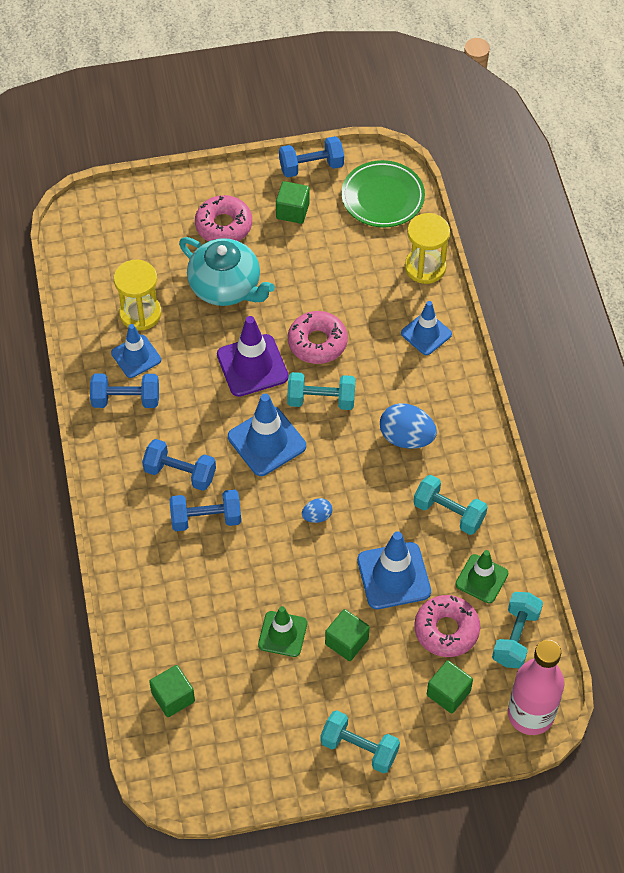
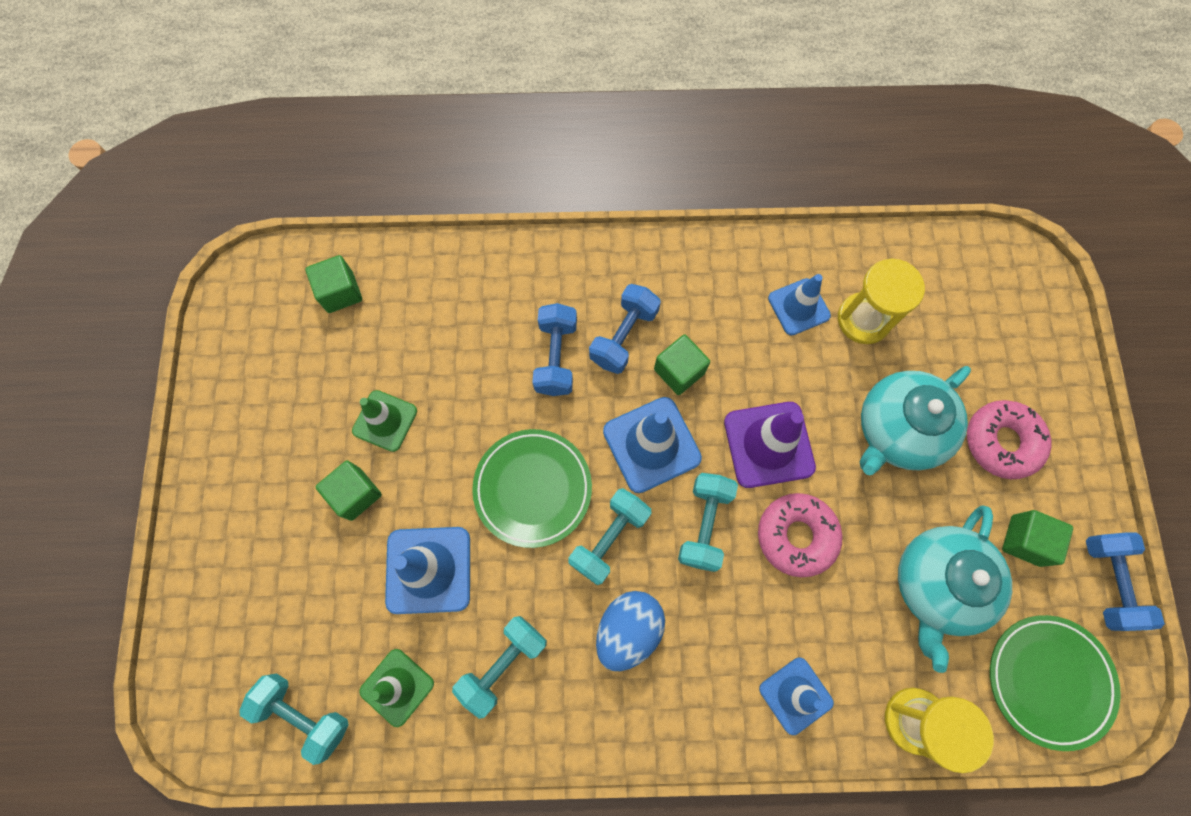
camera: 100 degrees right, 15 degrees up
(126, 399) = (737, 288): blue dumbbell -> none
(317, 516) = (533, 488): blue egg -> green plate
(333, 259) = (937, 584): none -> turquoise teapot
(359, 748) = (219, 483): turquoise dumbbell -> turquoise dumbbell (609, 538)
(446, 630) = (338, 622): pink donut -> none
(448, 693) = (254, 606): green cube -> green cube (679, 371)
(530, 714) = (195, 708): pink bottle -> none

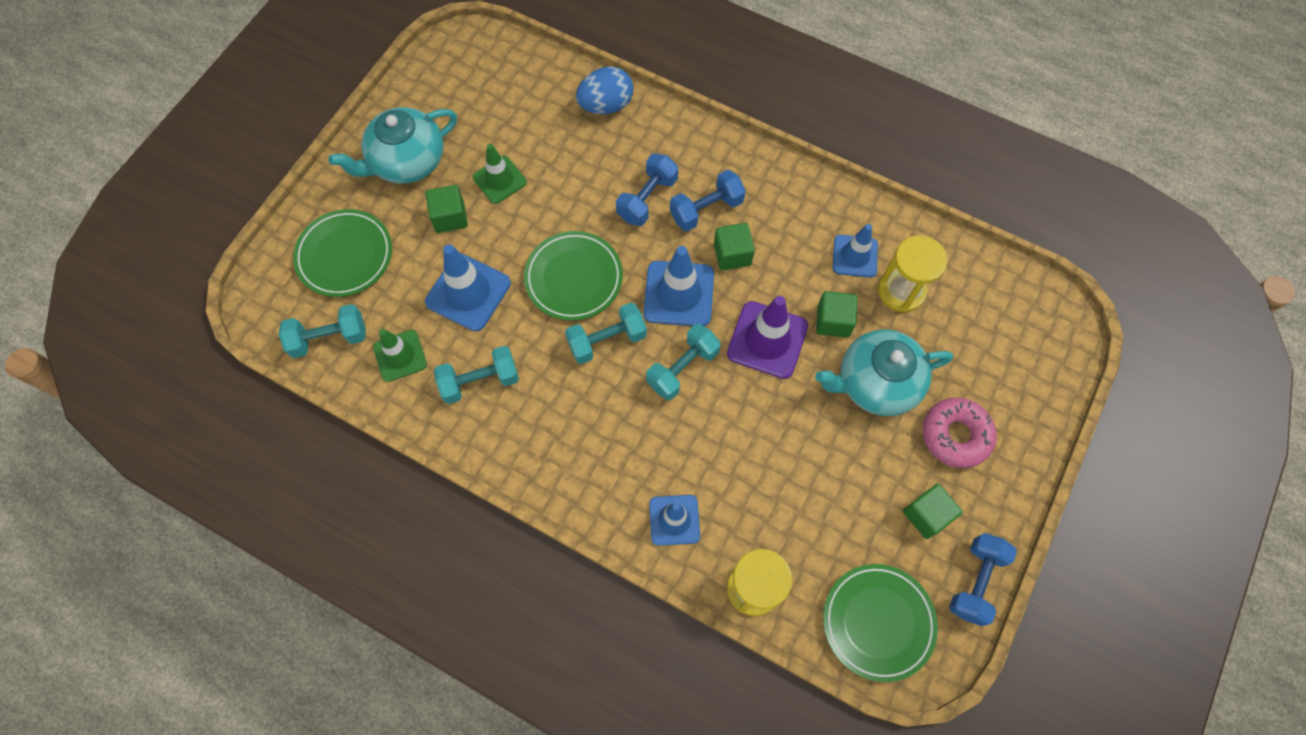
camera: 30 degrees right, 5 degrees down
(262, 606) = (345, 255): none -> green plate
(303, 714) = (329, 338): turquoise dumbbell -> turquoise dumbbell turned 75 degrees counterclockwise
(340, 292) = (522, 80): green cube -> green cube (833, 321)
(628, 629) = (581, 408): blue egg -> blue egg (606, 105)
(796, 536) = (747, 413): pink donut -> none
(937, 584) = (834, 506): turquoise teapot -> turquoise teapot (407, 161)

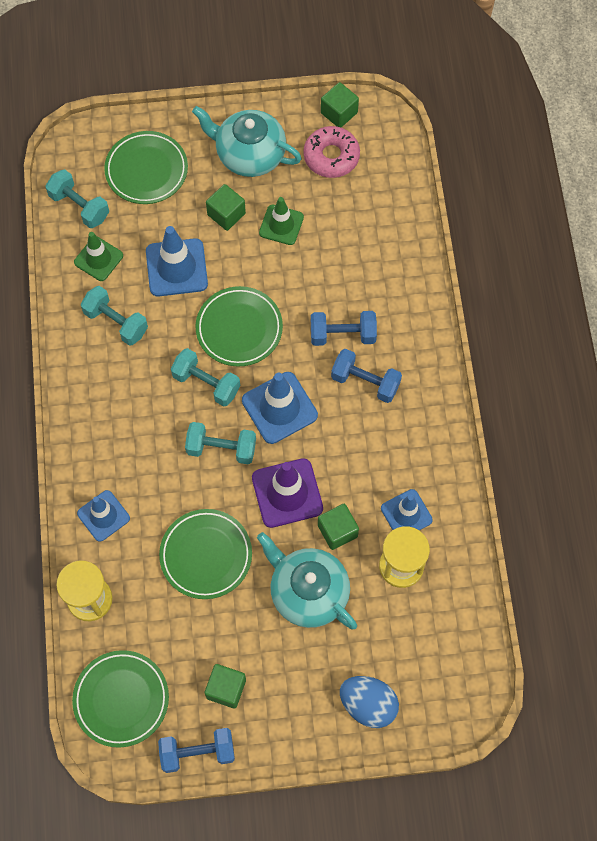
camera: 55 degrees right, 0 degrees up
(606, 105) = (402, 252): blue egg -> blue egg (368, 705)
(732, 254) = (340, 424): green cube -> green cube (339, 113)
(780, 449) = (206, 555): none -> green plate
(955, 435) = (305, 675): pink donut -> pink donut (331, 156)

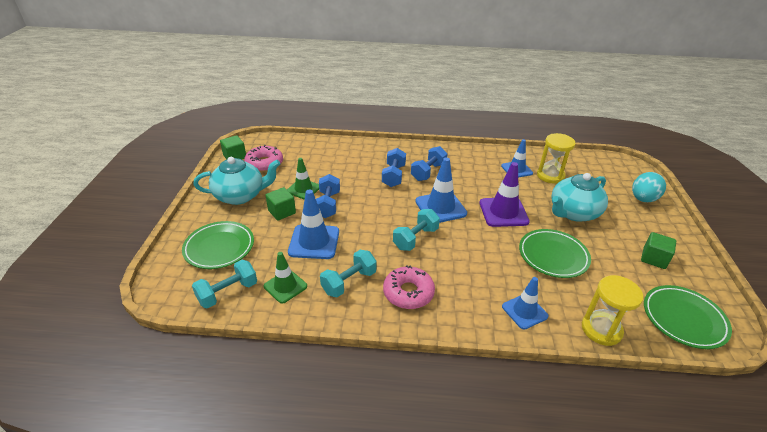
camera: 80 degrees left, 30 degrees down
(111, 388) = (408, 293): none -> pink donut
(197, 752) = (708, 279): blue dumbbell -> blue dumbbell (328, 205)
(221, 449) = (468, 238): turquoise dumbbell -> none
(239, 328) = (376, 217): green plate -> none
(249, 154) = (240, 195): turquoise teapot -> turquoise teapot turned 135 degrees counterclockwise
(337, 531) = (529, 195): green cube -> none
(368, 705) = (643, 199): blue egg -> turquoise egg

